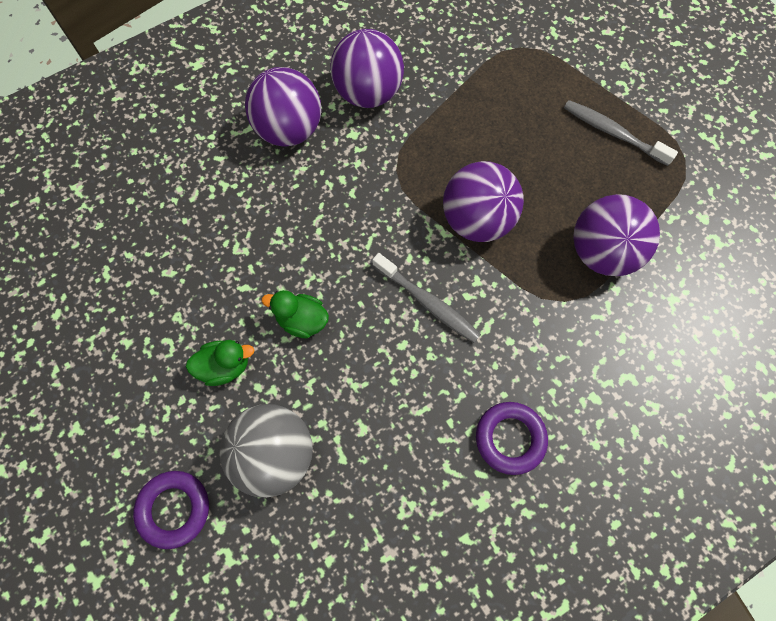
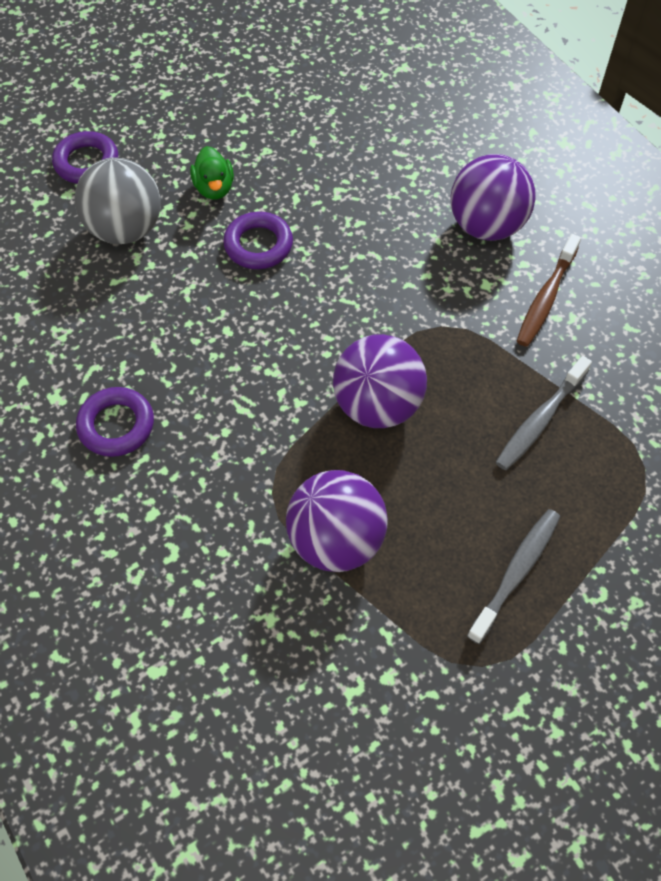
camera: 90 degrees right, 10 degrees down
(302, 320) = (258, 245): green duck -> purple ring
(368, 93) = (546, 298): purple ball -> brown toothbrush
(428, 302) = (274, 354): grey toothbrush -> grey toothbrush (540, 420)

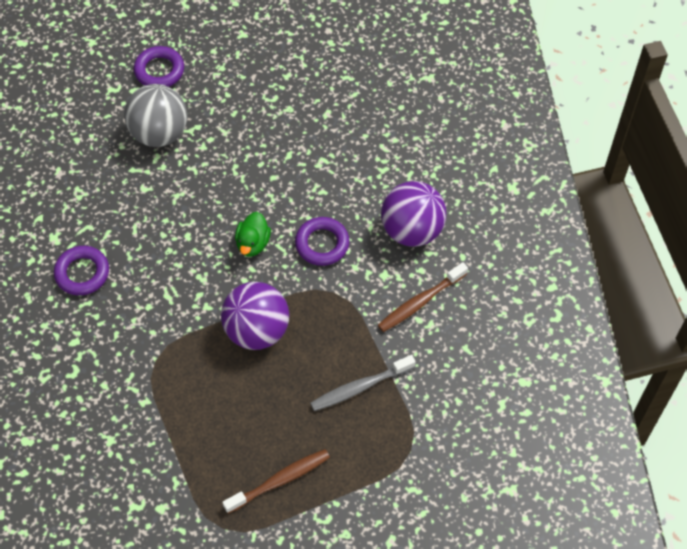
camera: 25 degrees right, 0 degrees up
(214, 188) = (236, 125): green duck -> green duck (253, 243)
(258, 245) = (243, 181): purple ring -> purple ring (322, 244)
(336, 540) = (178, 409): purple ball -> none
(516, 572) = (280, 480): grey toothbrush -> brown toothbrush

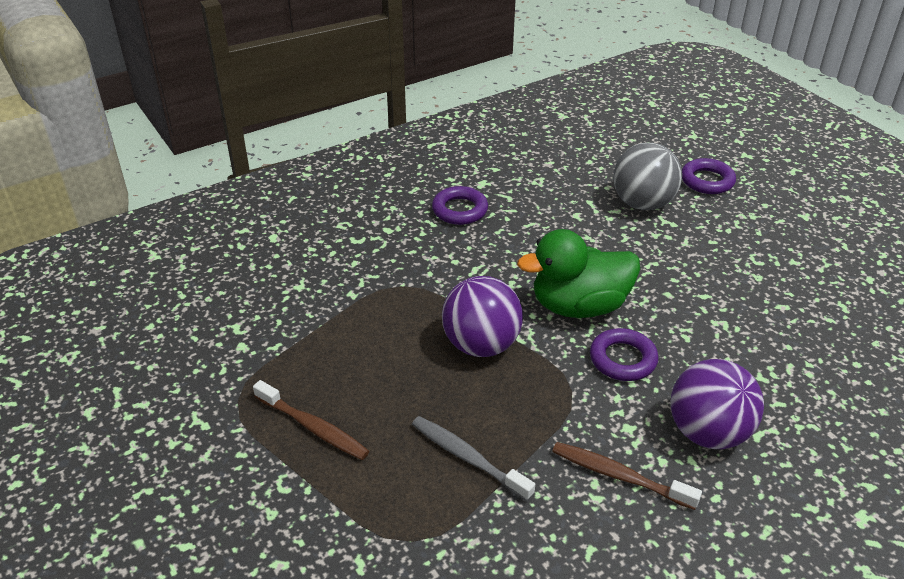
camera: 65 degrees right, 20 degrees down
(253, 243) = (579, 306): green duck -> green duck, size x1.97

